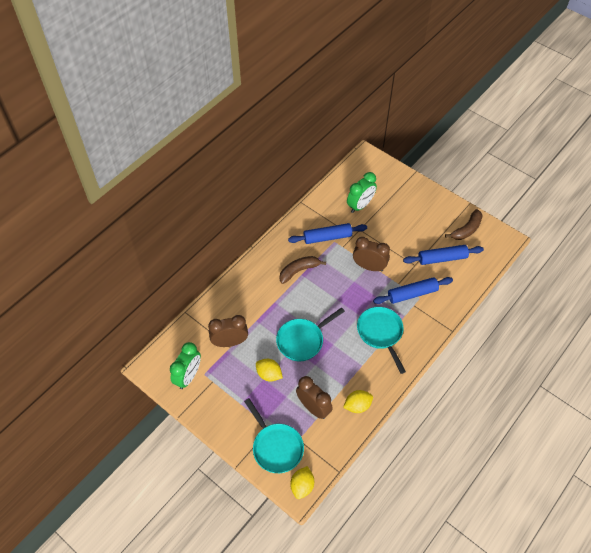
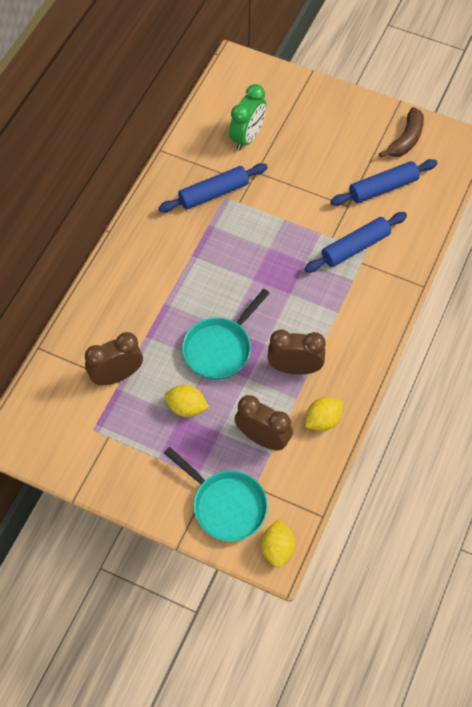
camera: 15 degrees left, 5 degrees up
(188, 376) = (71, 438): green clock -> none
(299, 271) = (186, 250): brown banana -> none
(369, 267) = (285, 222): brown clock -> brown clock (294, 368)
(381, 333) = (327, 312): turquoise pan -> none

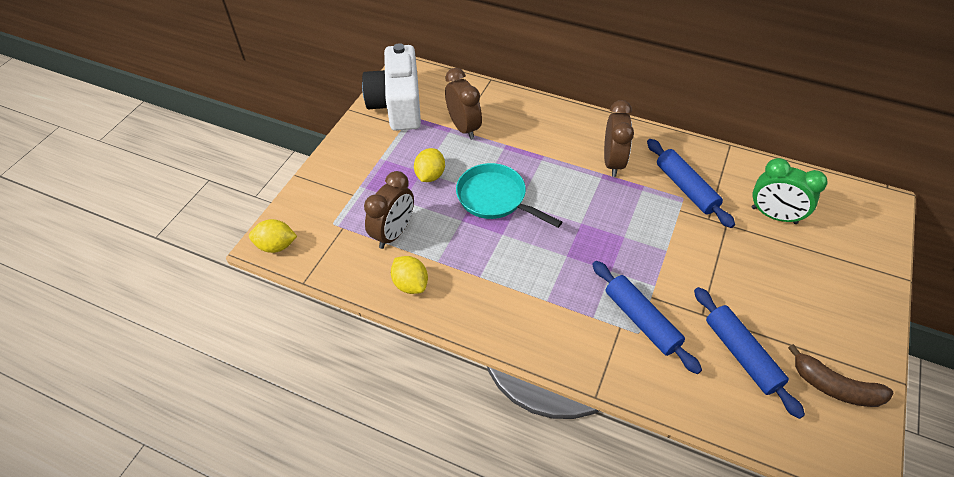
camera: 90 degrees right, 10 degrees down
(72, 445) = (397, 105): none -> white camera
(226, 505) = (327, 206): turquoise pan -> none
(294, 368) = (473, 259): brown clock -> brown clock (613, 162)

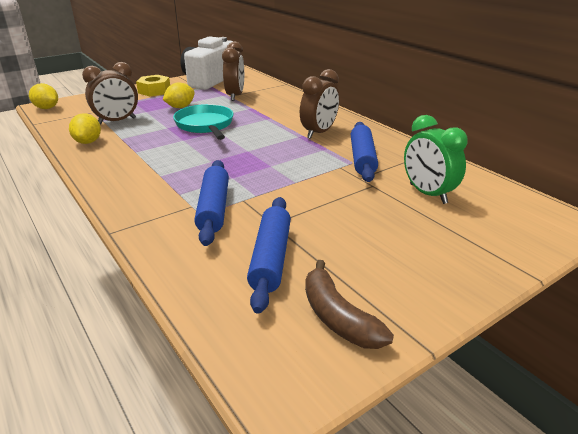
camera: 30 degrees right, 20 degrees down
(361, 154) = (154, 91): none -> yellow nut

